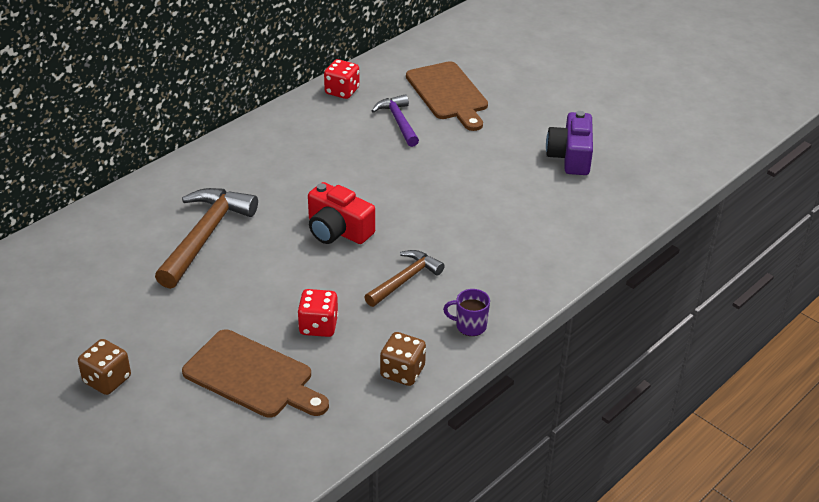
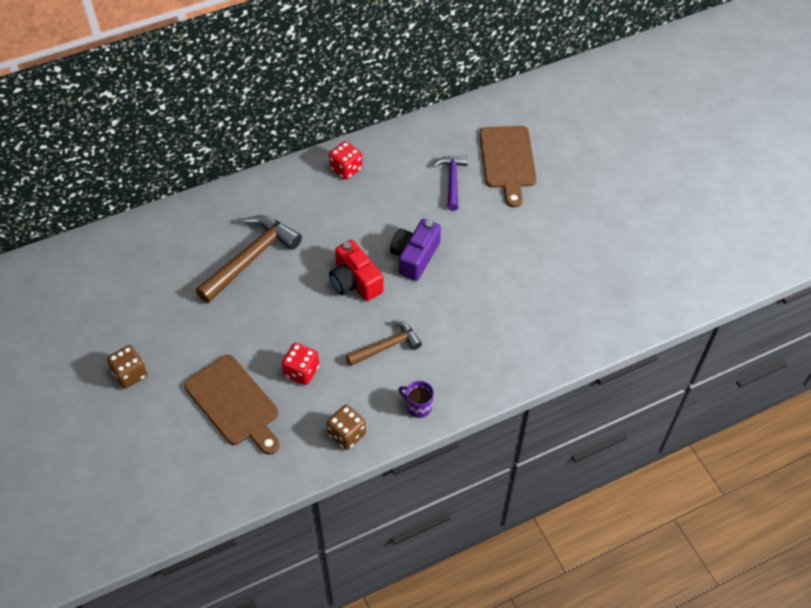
camera: 20 degrees right, 15 degrees up
(342, 91) = (419, 135): red dice -> red dice (346, 169)
(570, 157) = (581, 257): purple camera -> purple camera (414, 257)

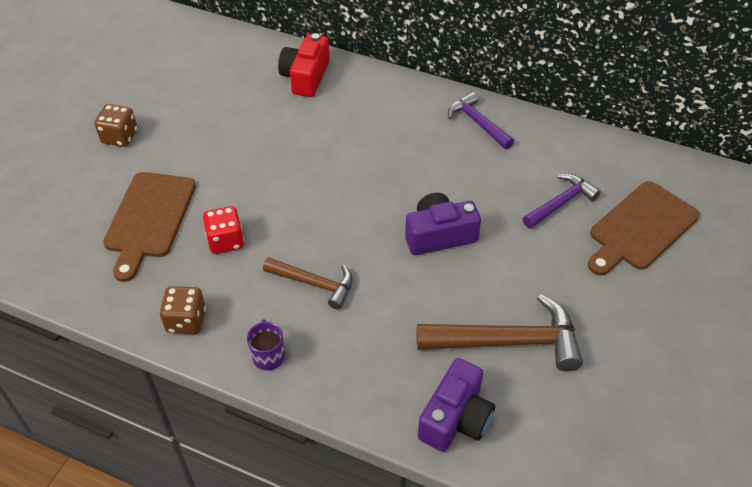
camera: 50 degrees right, 5 degrees down
(251, 258) = (310, 129): brown hammer -> brown hammer (507, 341)
(346, 169) = (478, 123): red dice -> purple hammer
(355, 281) = (362, 212): red camera -> red camera (305, 77)
(547, 344) = (455, 418): none -> purple camera

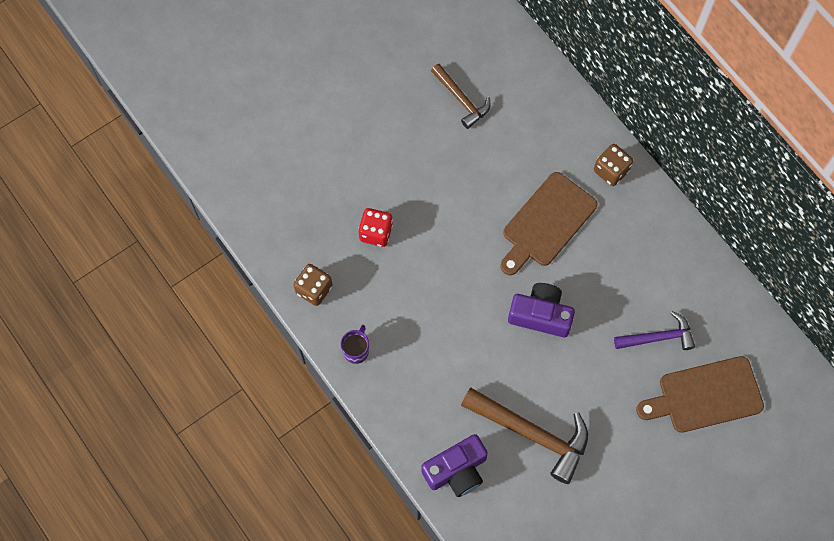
camera: 30 degrees right, 20 degrees up
(120, 137) = (343, 82): brown dice -> brown dice (611, 170)
(149, 219) = (329, 180): brown cutting board -> brown cutting board (546, 223)
(305, 77) = (528, 91): red camera -> none
(314, 284) = (421, 307): brown hammer -> brown hammer (461, 99)
(478, 123) = (645, 220): purple hammer -> none

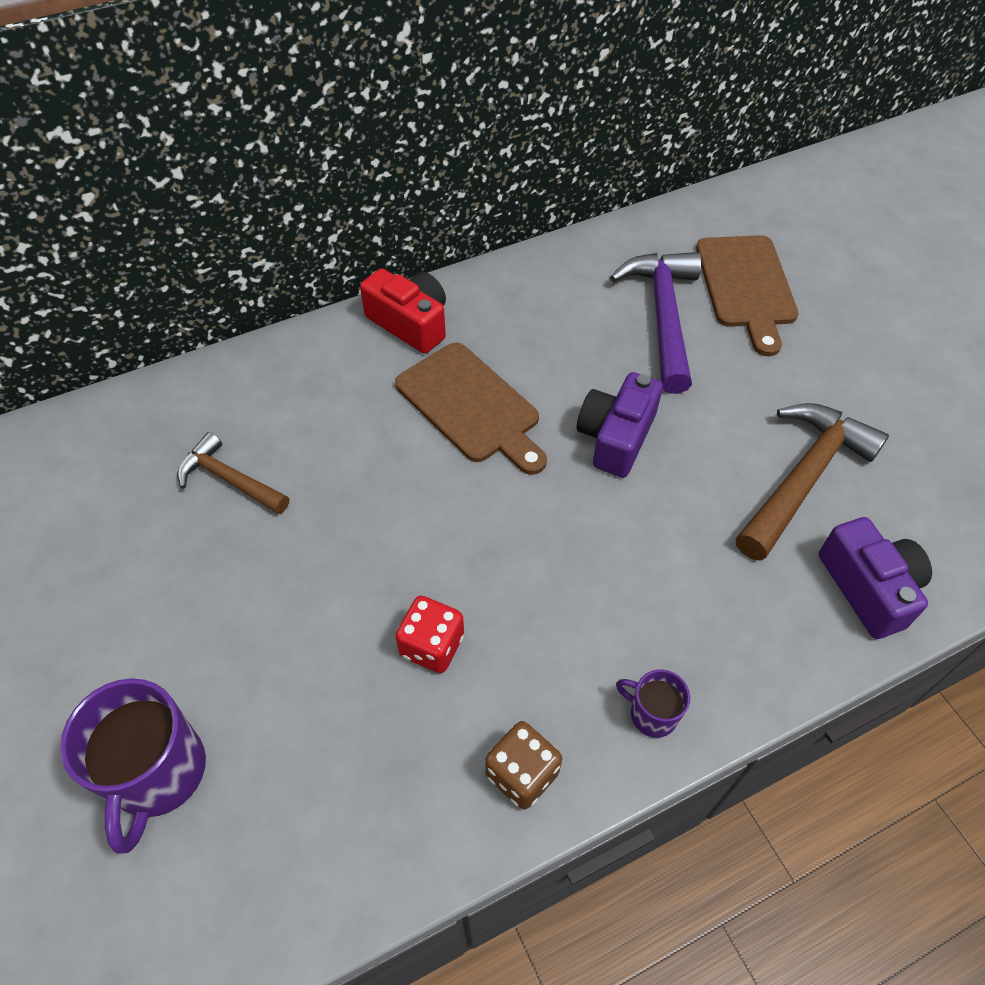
camera: 80 degrees left, 15 degrees down
(287, 122) = (158, 774): none -> purple mug
(461, 99) = (230, 480): brown hammer -> brown hammer turned 120 degrees counterclockwise
(611, 170) = (410, 323): brown dice -> red camera
(658, 337) = (663, 317): purple hammer -> purple hammer, size x1.65

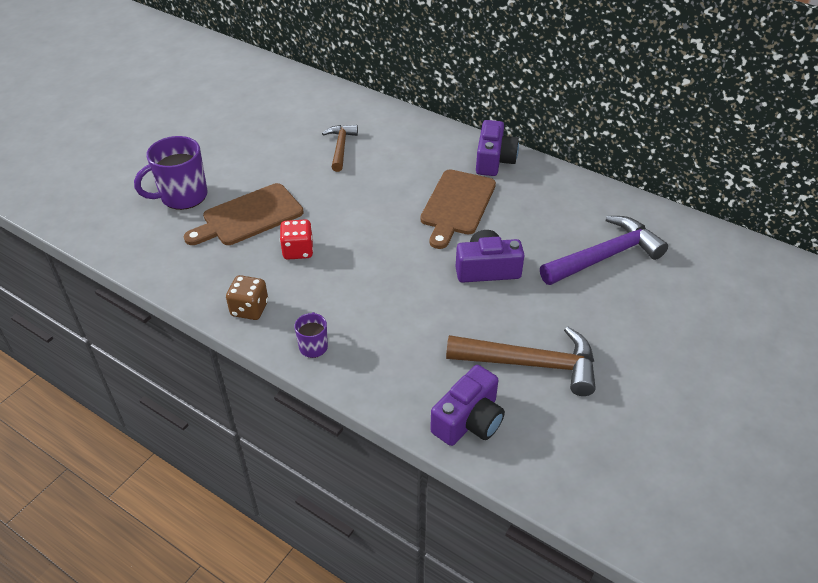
camera: 60 degrees right, 10 degrees down
(410, 323) = (494, 160): red camera -> purple camera
(746, 286) = (676, 286): brown cutting board -> brown cutting board (249, 216)

